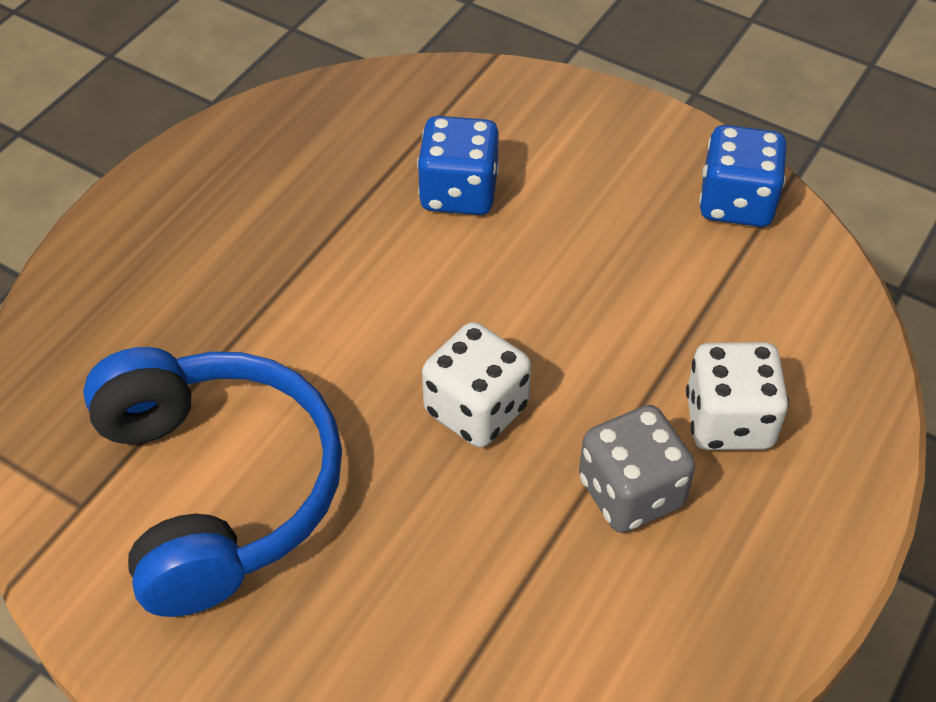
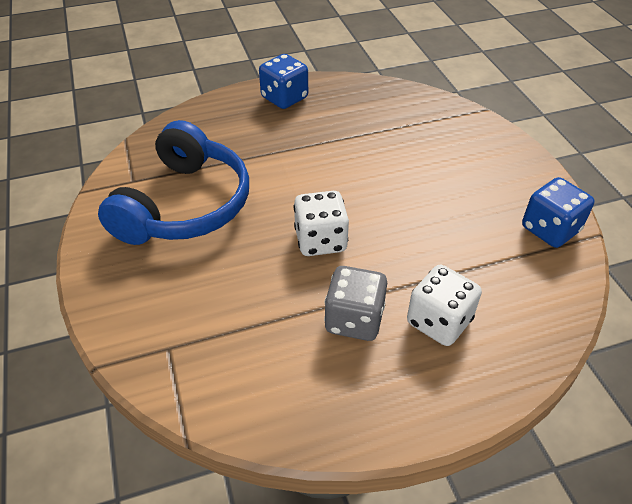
camera: 40 degrees right, 5 degrees down
(459, 192) = (408, 153): blue dice -> blue dice (284, 98)

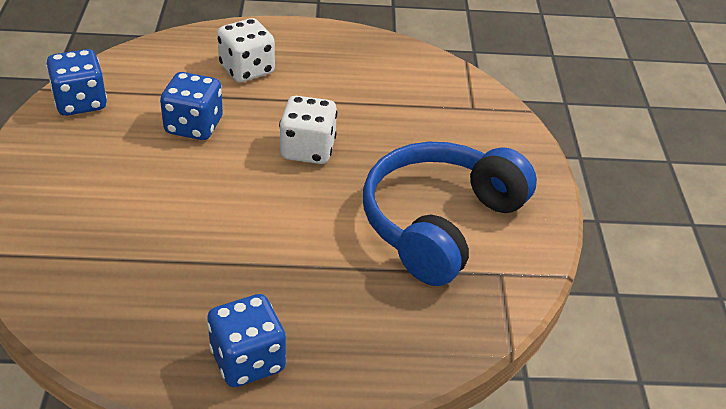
camera: 165 degrees left, 5 degrees down
(354, 319) = (314, 87): grey dice -> none
(434, 235) = (194, 126): none -> blue dice

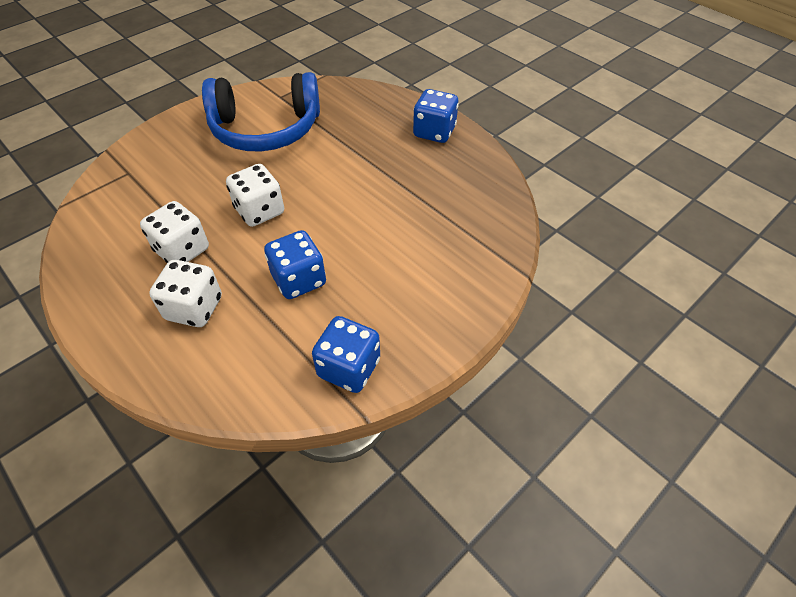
camera: 130 degrees left, 10 degrees up
(319, 90) = (182, 250): none -> white dice

